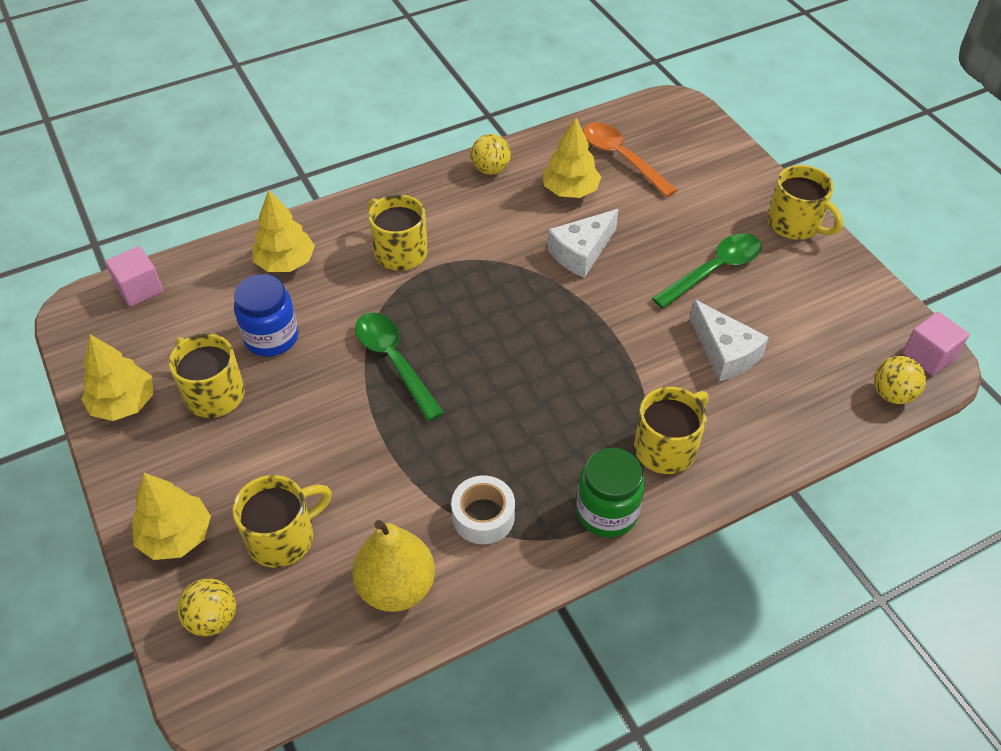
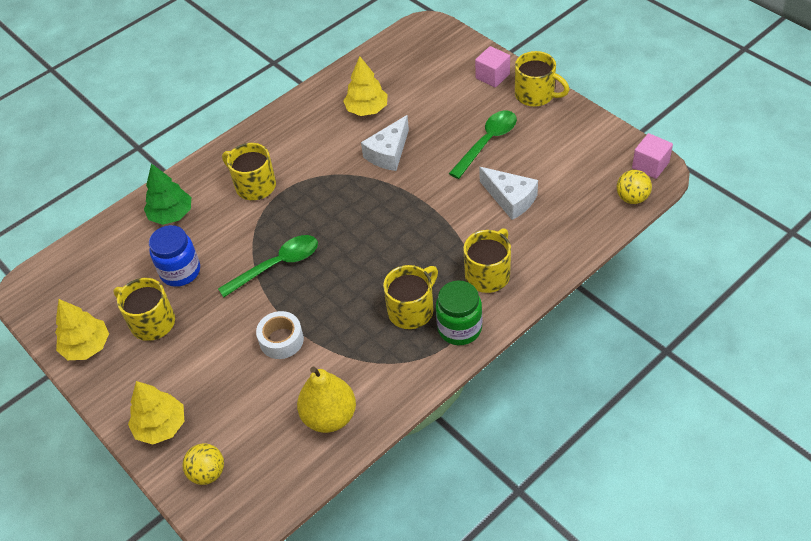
camera: 10 degrees left, 0 degrees up
(139, 288) = (66, 262): pink cube -> pink cube (492, 76)
(283, 537) = (238, 406): yellow mug -> yellow mug (412, 310)
(285, 262) = (171, 214): yellow tree -> green tree
(394, 361) = (277, 265): green spoon -> green spoon turned 105 degrees clockwise
(483, 516) = (375, 354): white tape -> white tape (281, 340)
(490, 169) = (303, 108): yellow ball -> none
(621, 158) = (397, 76): orange spoon -> none

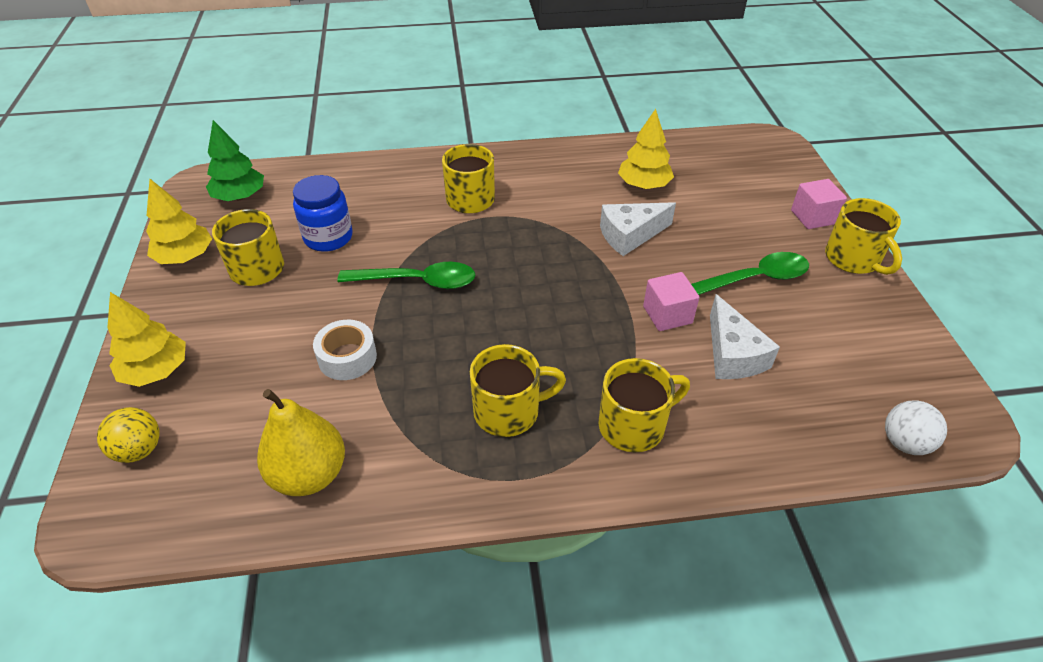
camera: 30 degrees right, 5 degrees down
(171, 214) = (373, 185): green tree -> green tree (240, 196)
(459, 328) = (544, 468): green jar -> none
(632, 198) = (904, 443): yellow ball -> white ball
(650, 165) = (961, 416): pink cube -> pink cube (667, 315)

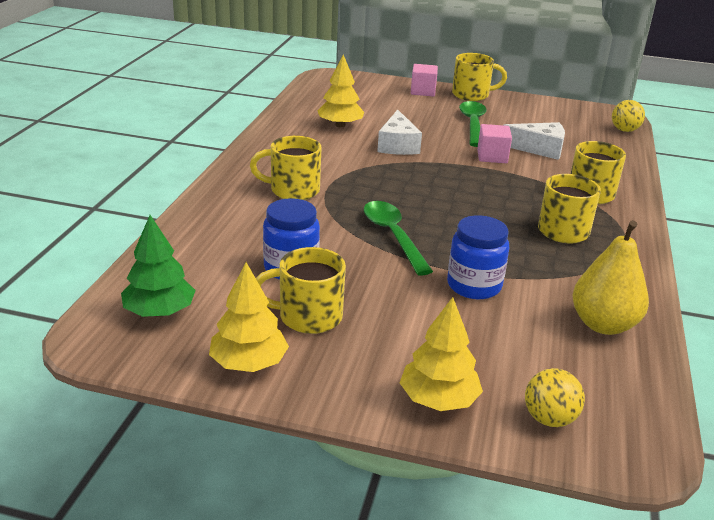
camera: 70 degrees left, 15 degrees down
(347, 357) = (474, 286): white tape -> blue jar
(417, 281) = (393, 236): green spoon -> green spoon turned 45 degrees counterclockwise
(904, 443) = (624, 130): white ball -> yellow ball

